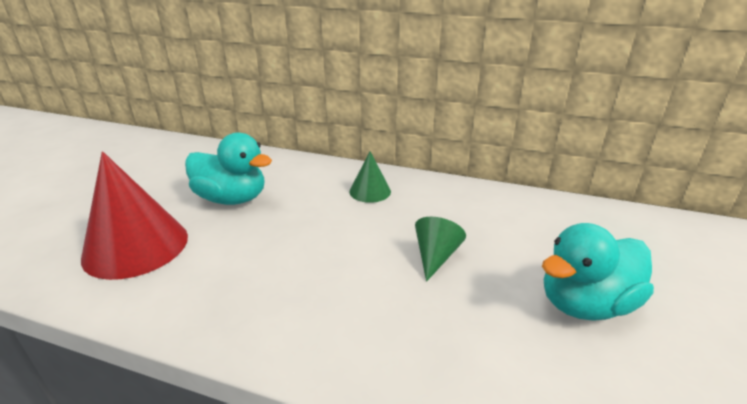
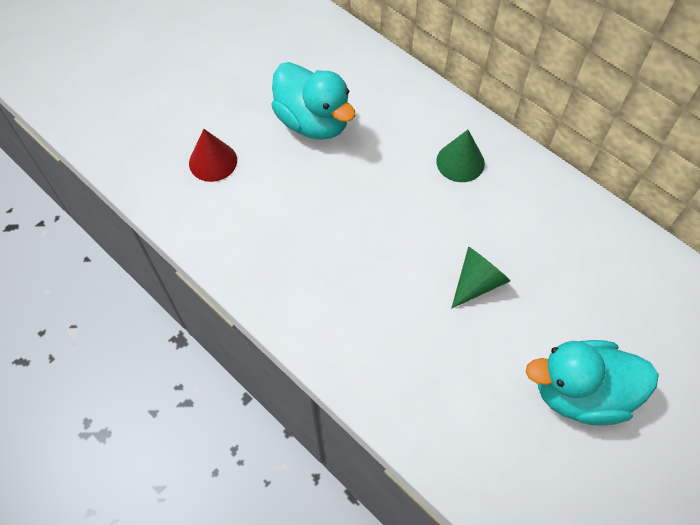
camera: 25 degrees right, 30 degrees up
(136, 246) = (213, 161): red cone -> red cone, size x0.52

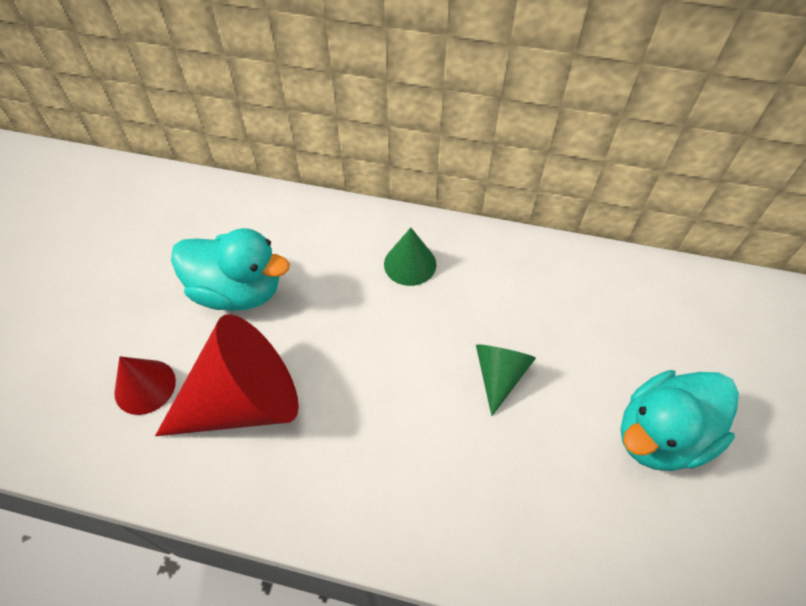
camera: 30 degrees left, 5 degrees down
(275, 205) = (244, 401): none -> red cone

